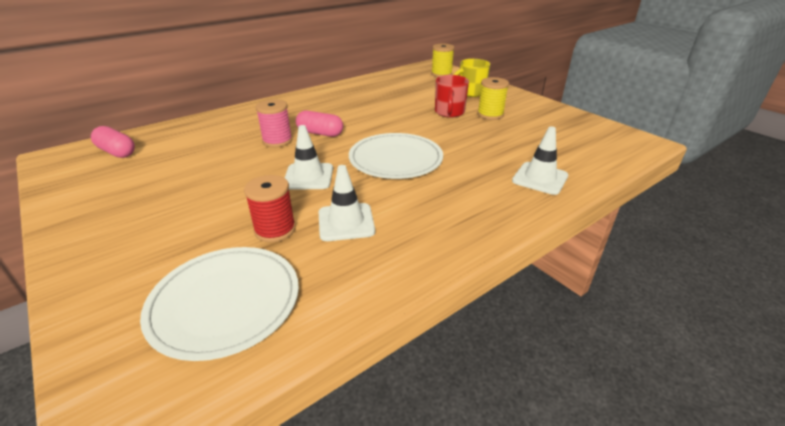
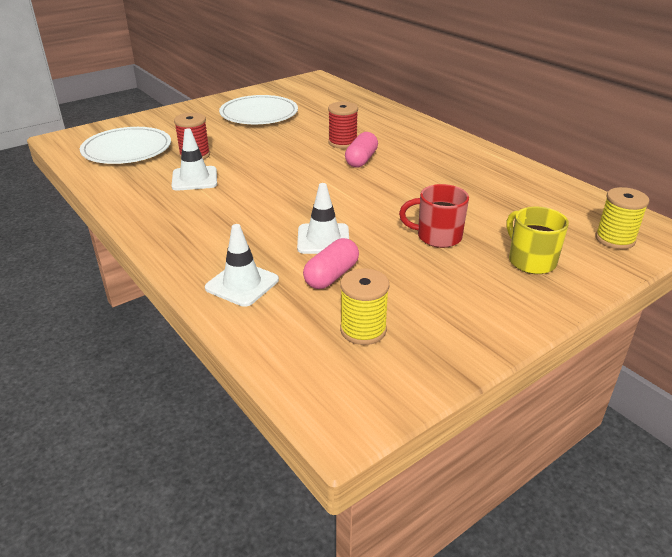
camera: 90 degrees right, 0 degrees up
(117, 152) = (322, 92): pink capsule -> pink capsule (331, 276)
(277, 141) = (342, 143): pink spool -> red spool
(308, 177) = (270, 161): white traffic cone -> white traffic cone (323, 239)
(395, 159) = (300, 199): white plate -> white plate (259, 113)
(490, 114) = (437, 270): yellow spool -> yellow spool (363, 330)

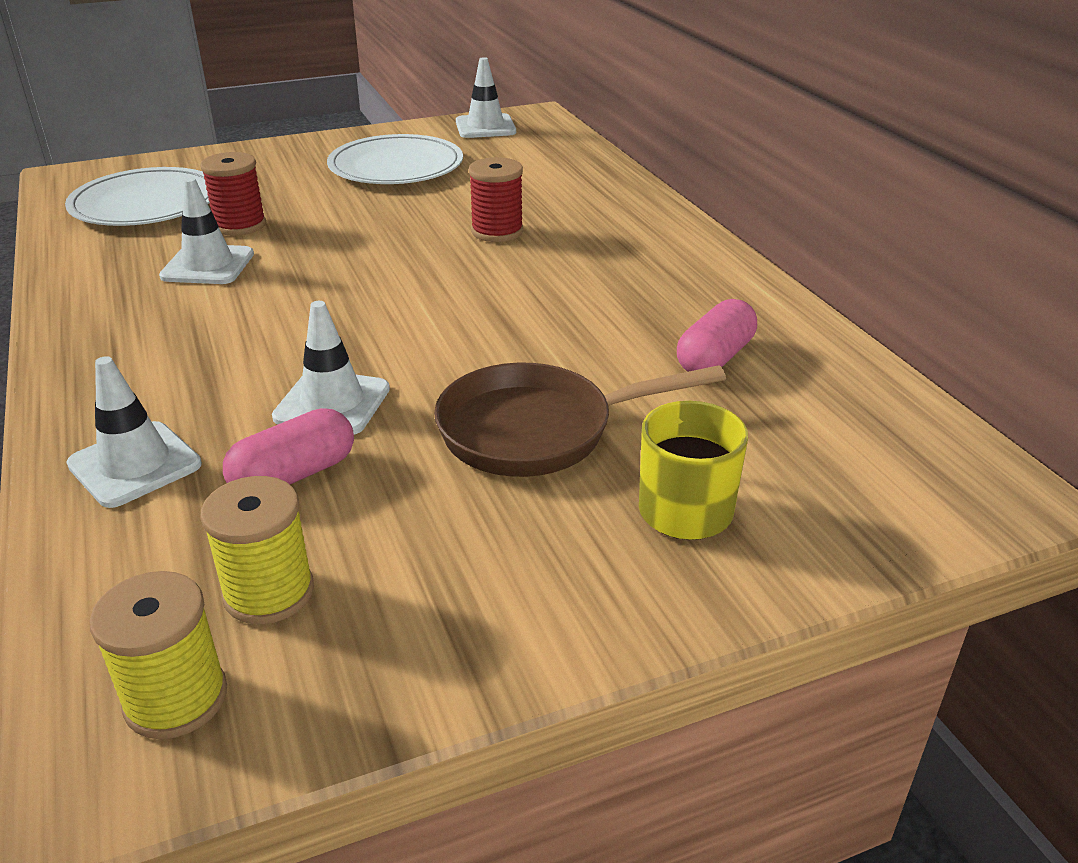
camera: 15 degrees right, 0 degrees up
(293, 87) = (485, 127): none -> white traffic cone
(361, 160) = (506, 266): pink capsule -> pink capsule (715, 358)
(437, 237) = (538, 430): red mug -> brown pan
(614, 239) = (889, 491): yellow spool -> yellow spool (176, 699)

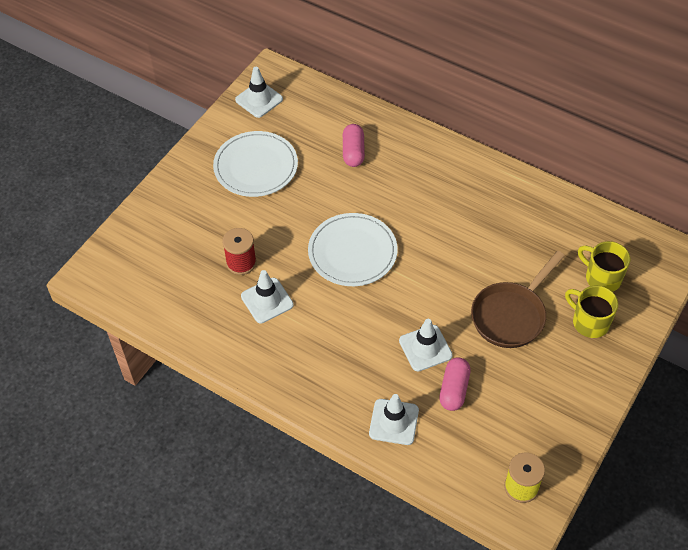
camera: 35 degrees left, 20 degrees up
(146, 203) = (168, 273): white plate -> white plate (352, 252)
(269, 592) = (503, 438): yellow spool -> none
(497, 231) = (368, 197): red spool -> none
(715, 358) = (535, 235): pink capsule -> pink capsule (353, 152)
(787, 460) = (602, 278): none -> yellow mug

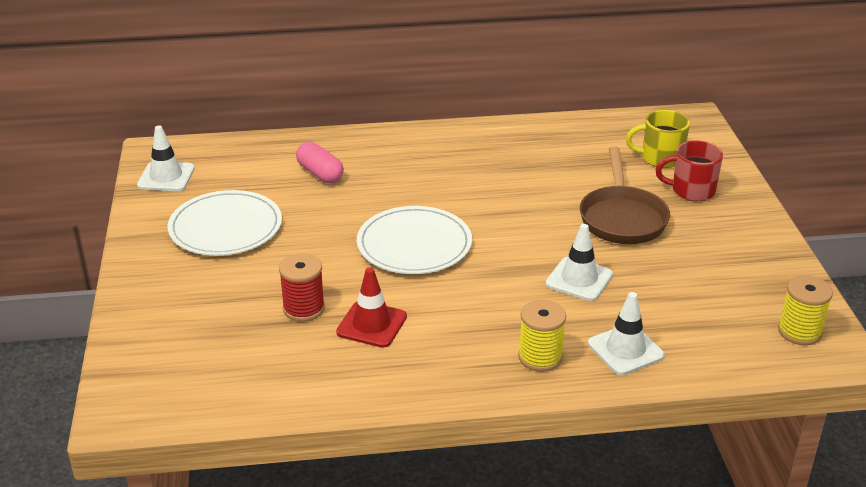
camera: 40 degrees left, 20 degrees down
(267, 300) = (371, 324): white traffic cone -> red traffic cone
(337, 391) = (540, 357): none -> yellow spool
(454, 389) = (646, 295): pink capsule -> none
(589, 322) = (691, 191): yellow mug -> red mug

